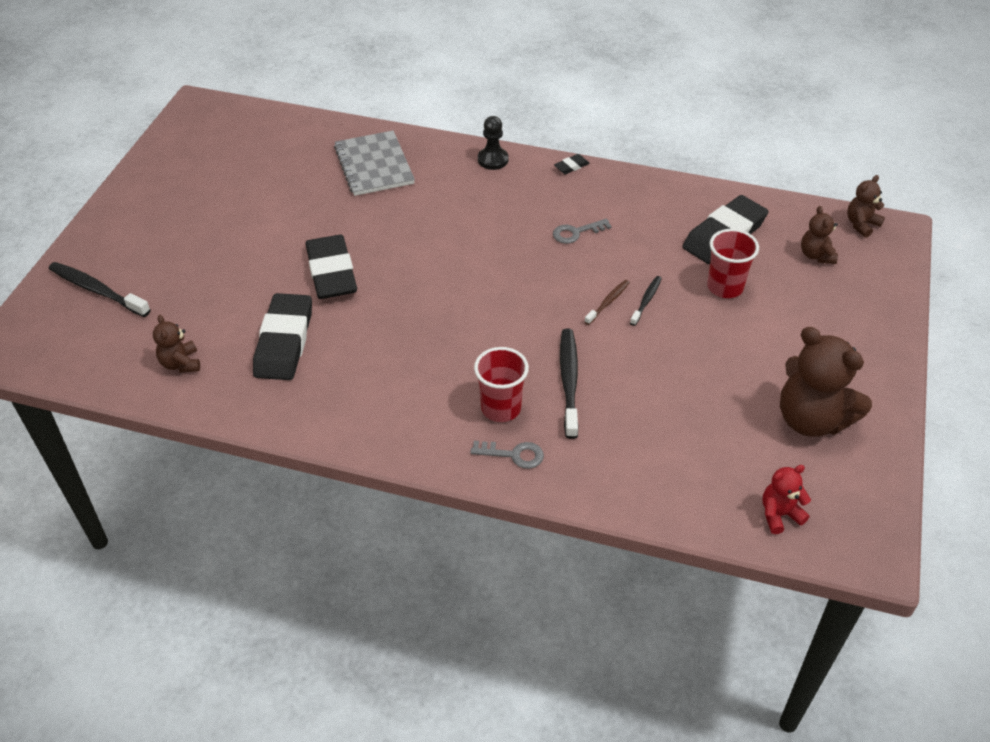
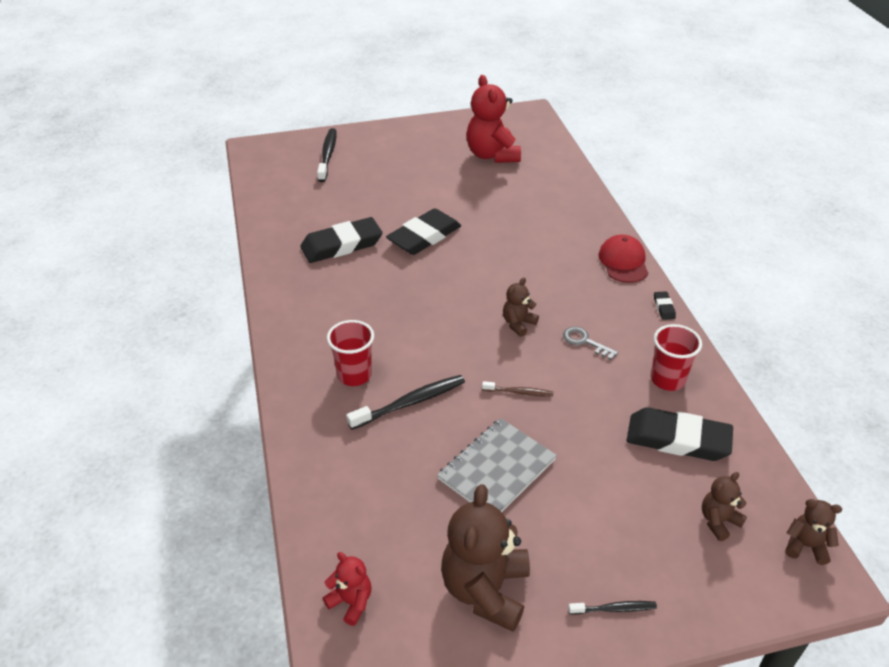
camera: 60 degrees right, 5 degrees down
(181, 363) = (291, 213): brown teddy bear -> brown teddy bear (518, 324)
(243, 165) = (492, 155): none -> red teddy bear
(374, 165) = (552, 208): grey notebook -> grey notebook (497, 469)
(493, 160) = (623, 262): black pawn -> red cap
(514, 455) = (312, 400): grey key -> none
(571, 166) = (664, 307): black eraser -> black eraser turned 60 degrees clockwise
(646, 300) = (542, 416): black toothbrush -> black toothbrush (614, 609)
(725, 287) = (607, 464): red cup -> red cup (667, 379)

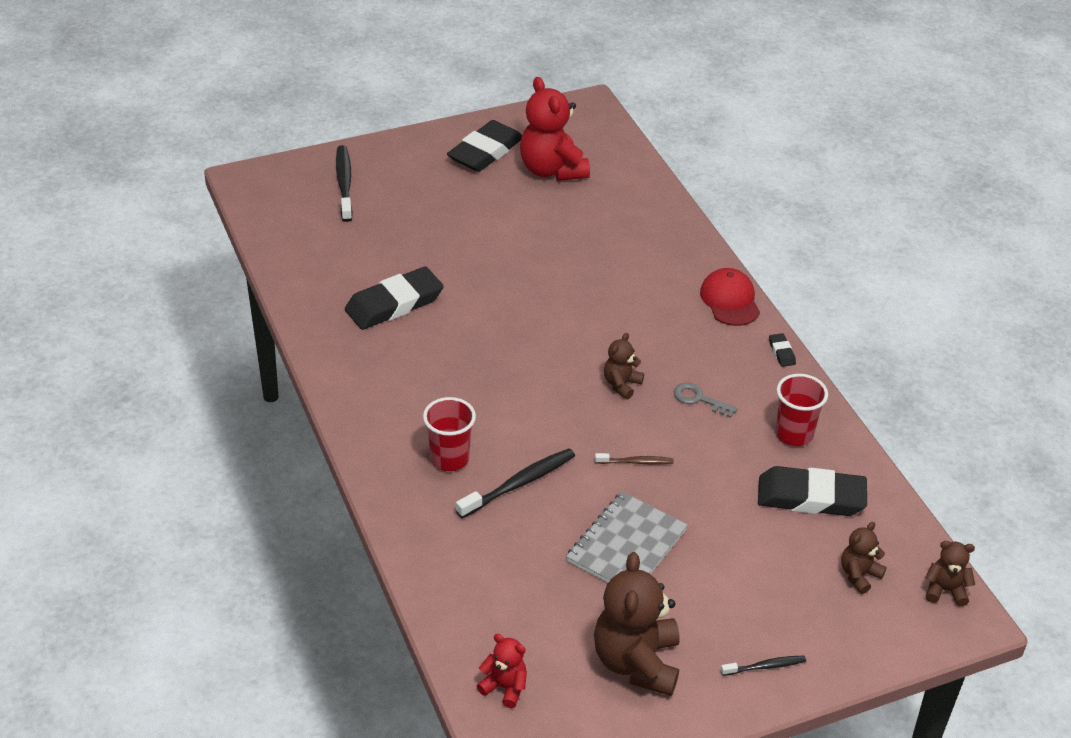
camera: 10 degrees left, 0 degrees up
(424, 236) = (491, 285): black eraser -> black eraser (485, 151)

